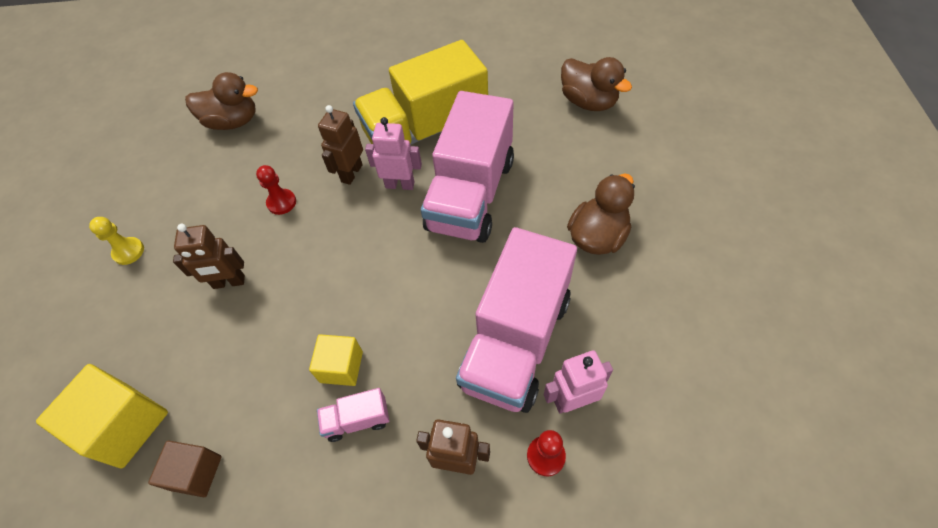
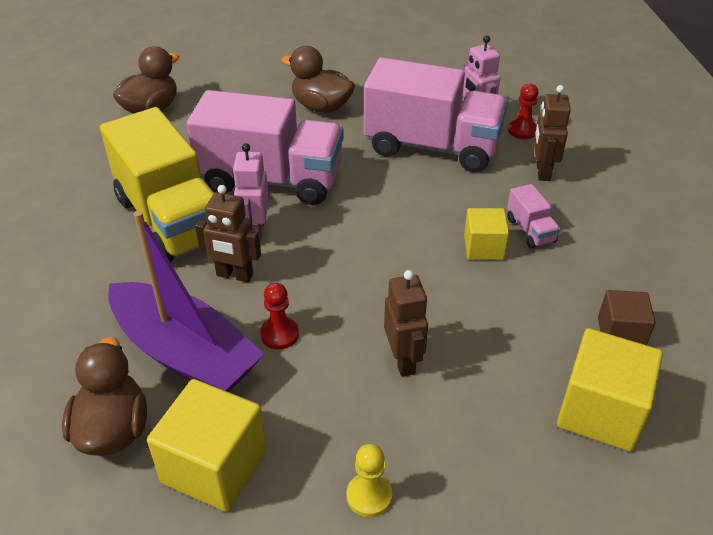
camera: 100 degrees left, 15 degrees down
(186, 171) = (214, 466): none -> yellow cube
(281, 150) = (185, 353): none -> purple boat

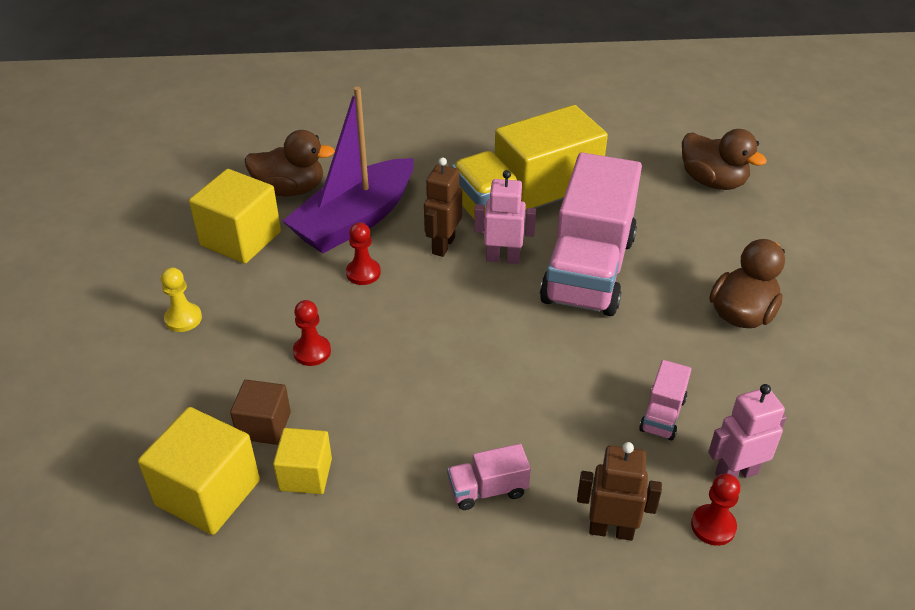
camera: 95 degrees right, 0 degrees up
(403, 361) = (312, 352): brown robot -> red pawn
(432, 146) = (662, 415): pink truck -> pink truck, size x0.41
(483, 247) = (461, 437): yellow cube -> yellow cube (305, 474)
(620, 333) = (302, 540): brown cube -> brown cube (264, 425)

